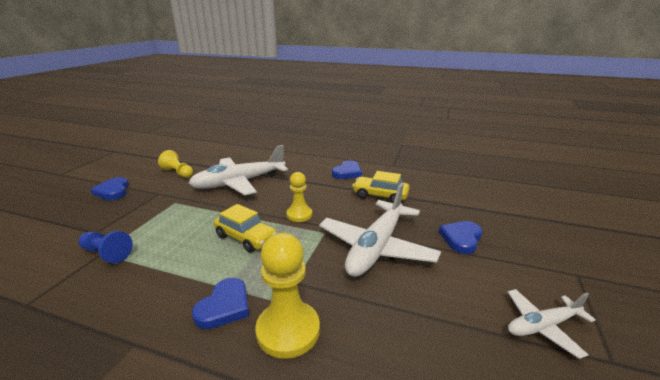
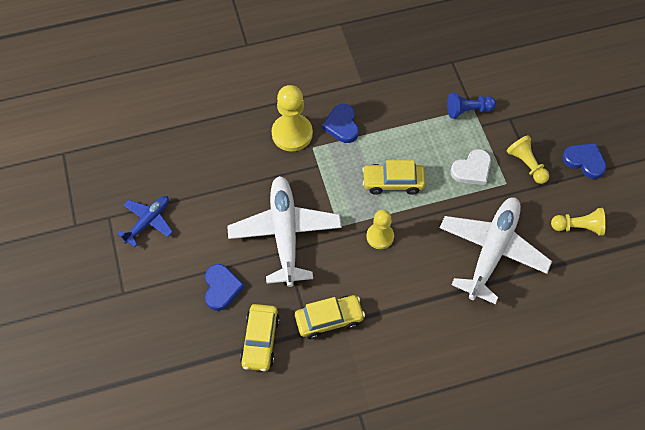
camera: 145 degrees right, 35 degrees up
(144, 205) = (526, 164): none -> yellow pawn
(180, 218) = (472, 169): none -> white heart
(347, 172) = (400, 351): blue heart -> none
(440, 204) = (260, 341): none -> yellow car
(542, 326) = (148, 222): white plane -> blue plane

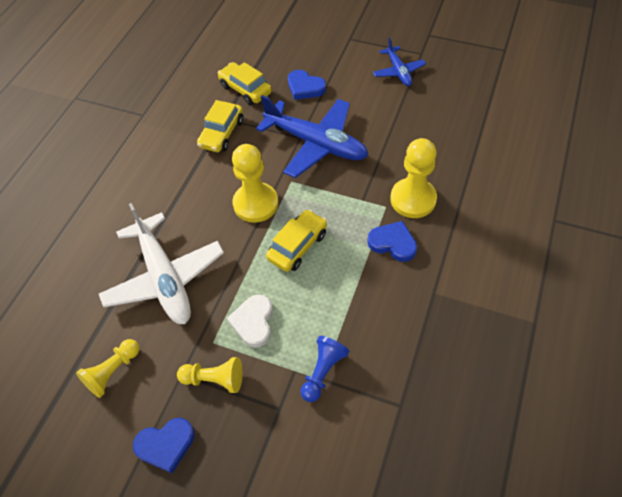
camera: 130 degrees right, 5 degrees down
(285, 234) = (316, 144): white plane -> blue plane
(380, 236) = (255, 204): yellow pawn -> yellow pawn, size x1.58

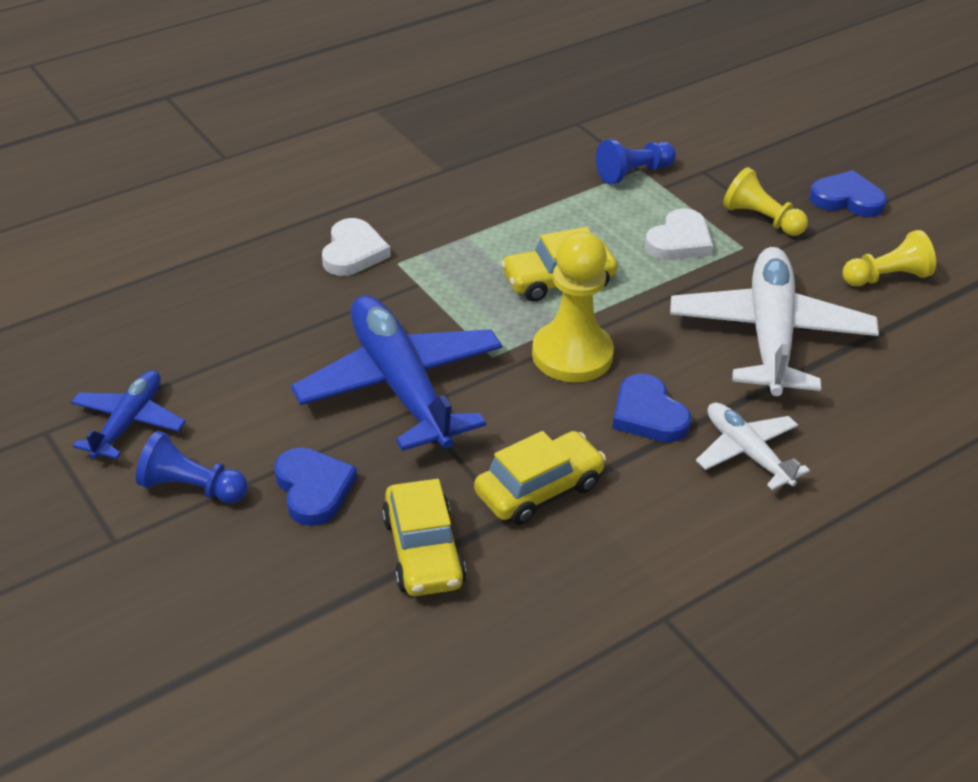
camera: 150 degrees left, 15 degrees down
(144, 198) = (747, 452): none -> white plane
(347, 65) = (191, 487): none -> blue pawn
(393, 243) = (435, 226): blue heart -> blue heart (648, 414)
(413, 199) = (353, 252): yellow pawn -> white heart

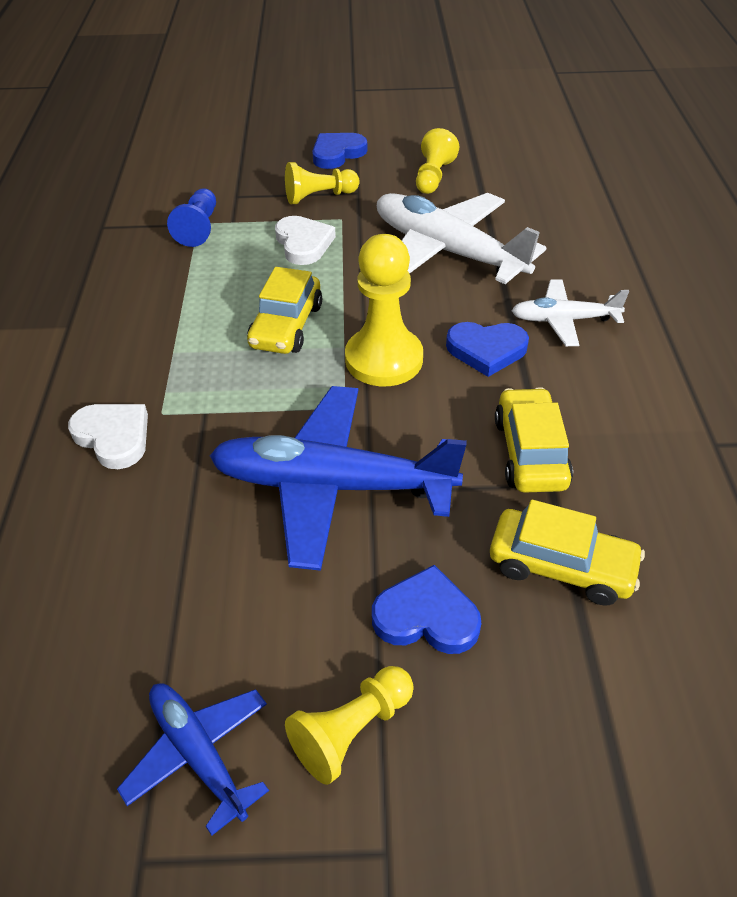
camera: 55 degrees left, 5 degrees up
(191, 487) = (351, 730): blue pawn -> yellow pawn

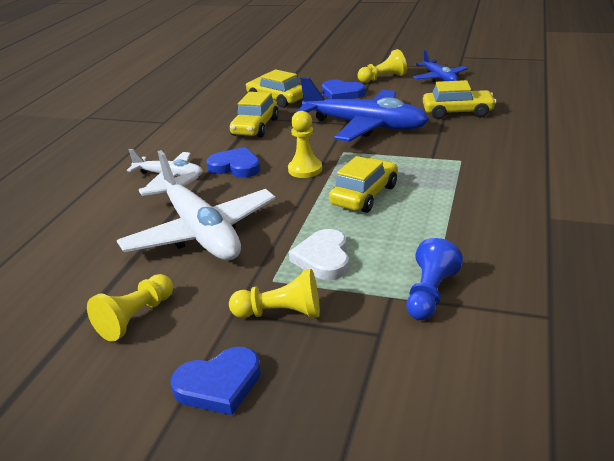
camera: 160 degrees left, 15 degrees down
(113, 437) = (491, 153): white heart -> none
(159, 564) = (457, 112): none -> yellow car
(384, 359) = (305, 169): yellow pawn -> yellow pawn, size x0.63

